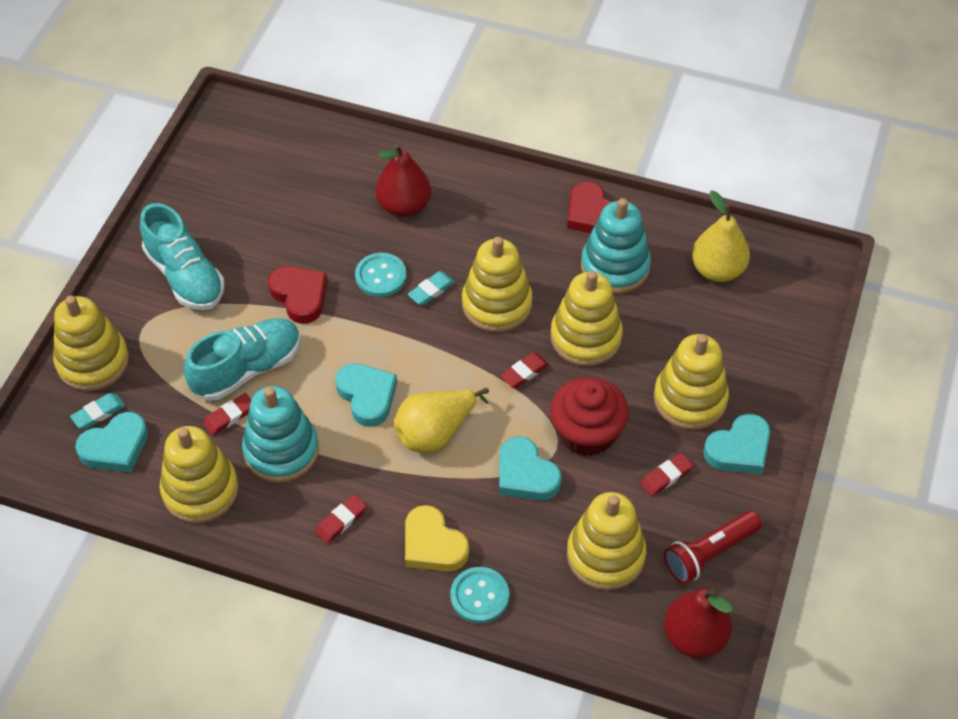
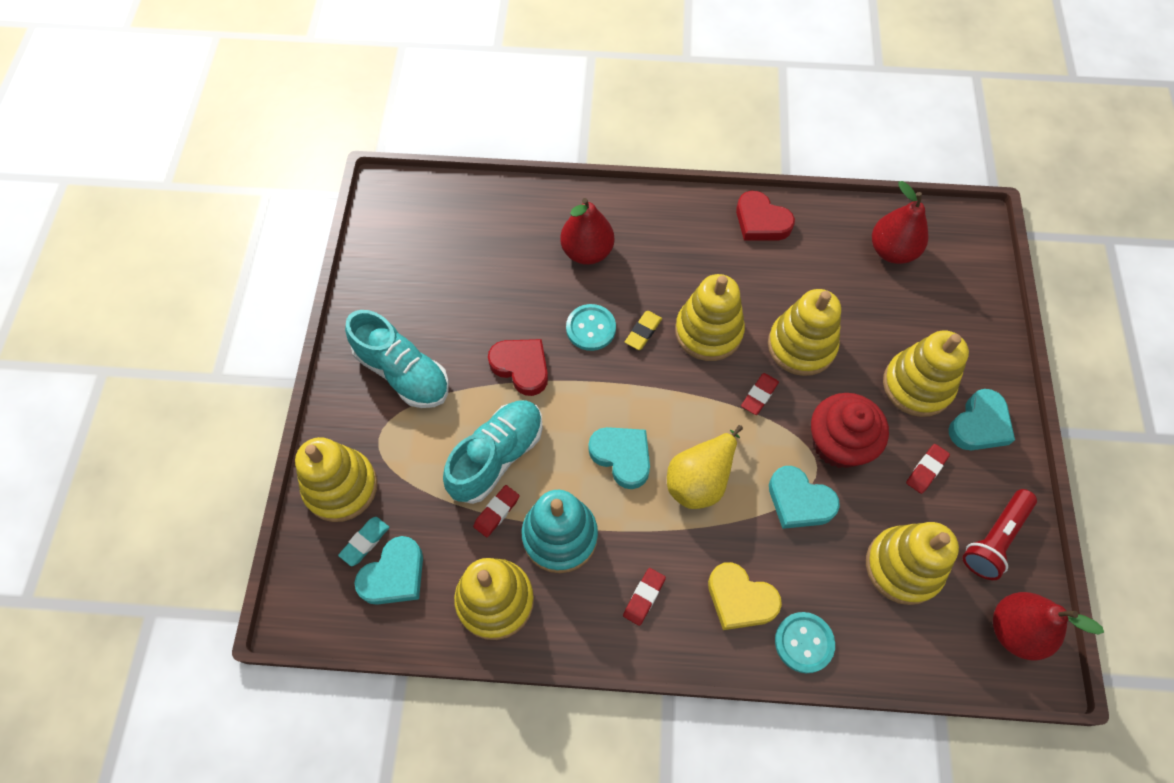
camera: 15 degrees left, 10 degrees up
(431, 290) = (643, 332): turquoise eraser -> yellow eraser
(615, 267) = (801, 268): turquoise stacking toy -> none
(717, 270) = (892, 251): yellow pear -> red pear

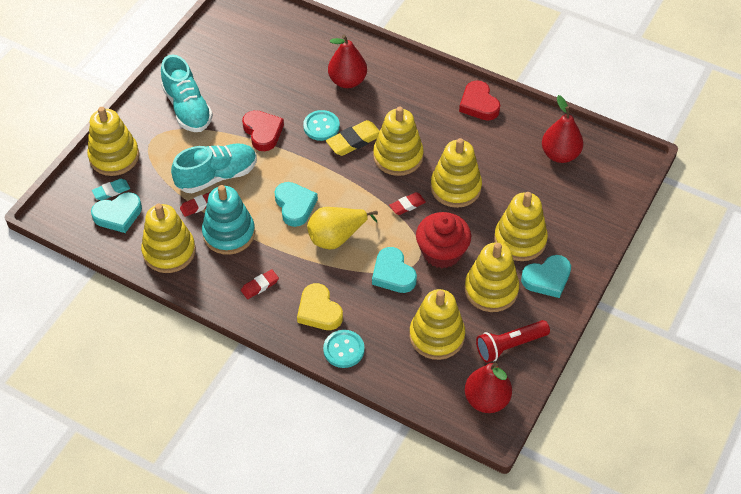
camera: 25 degrees right, 10 degrees down
(643, 332) = (354, 141): yellow eraser -> yellow eraser, size x1.61
(926, 470) = (491, 289): red eraser -> yellow stacking toy

